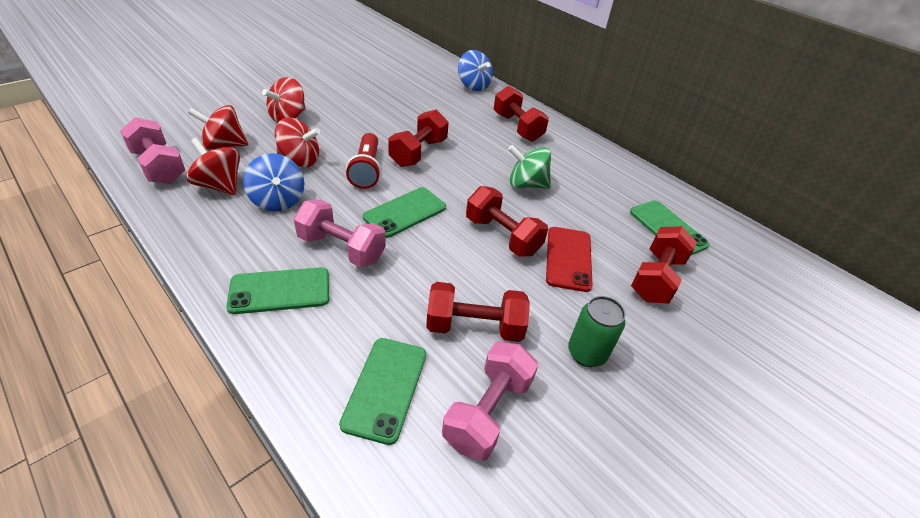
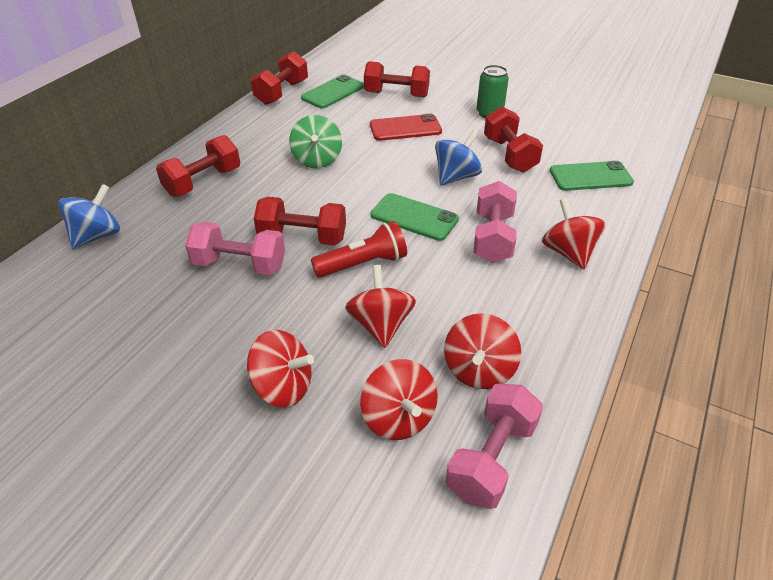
camera: 105 degrees left, 0 degrees up
(278, 200) = (465, 307): blue spinning top -> blue spinning top (456, 177)
(280, 290) = (568, 252): green phone -> red spinning top
(488, 411) = (565, 139): pink dumbbell -> pink dumbbell (240, 265)
(502, 236) = (403, 160): red dumbbell -> red dumbbell (282, 93)

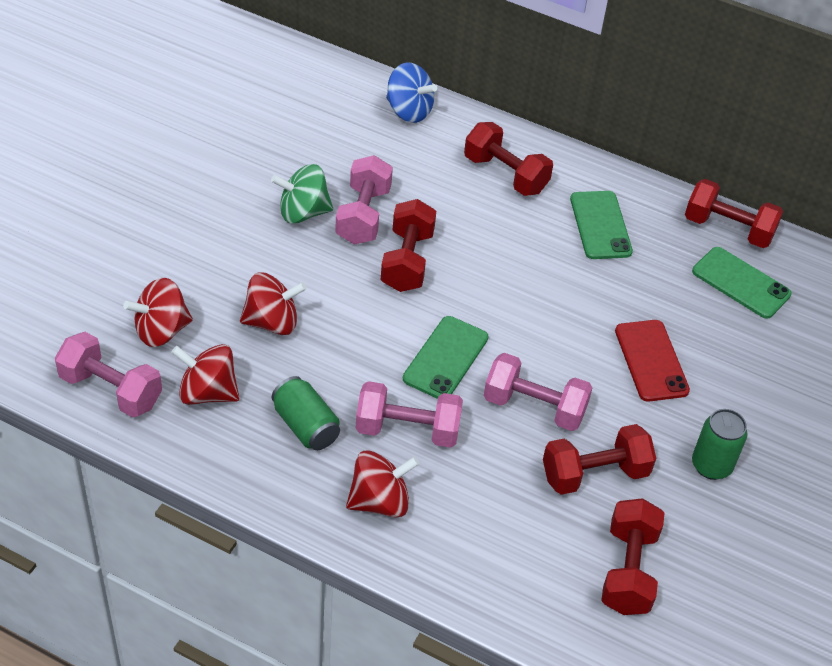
camera: 85 degrees right, 5 degrees up
(283, 387) = (204, 255): red spinning top -> none
(317, 160) = (561, 269): green spinning top -> green spinning top (303, 212)
(363, 264) = (362, 310): red flashlight -> none
(396, 94) = (749, 355): red dumbbell -> red dumbbell (628, 570)
(456, 177) = (534, 407): blue spinning top -> pink dumbbell
(503, 297) = (305, 426): none -> green can
(590, 177) = (546, 563): green phone -> green phone (600, 225)

